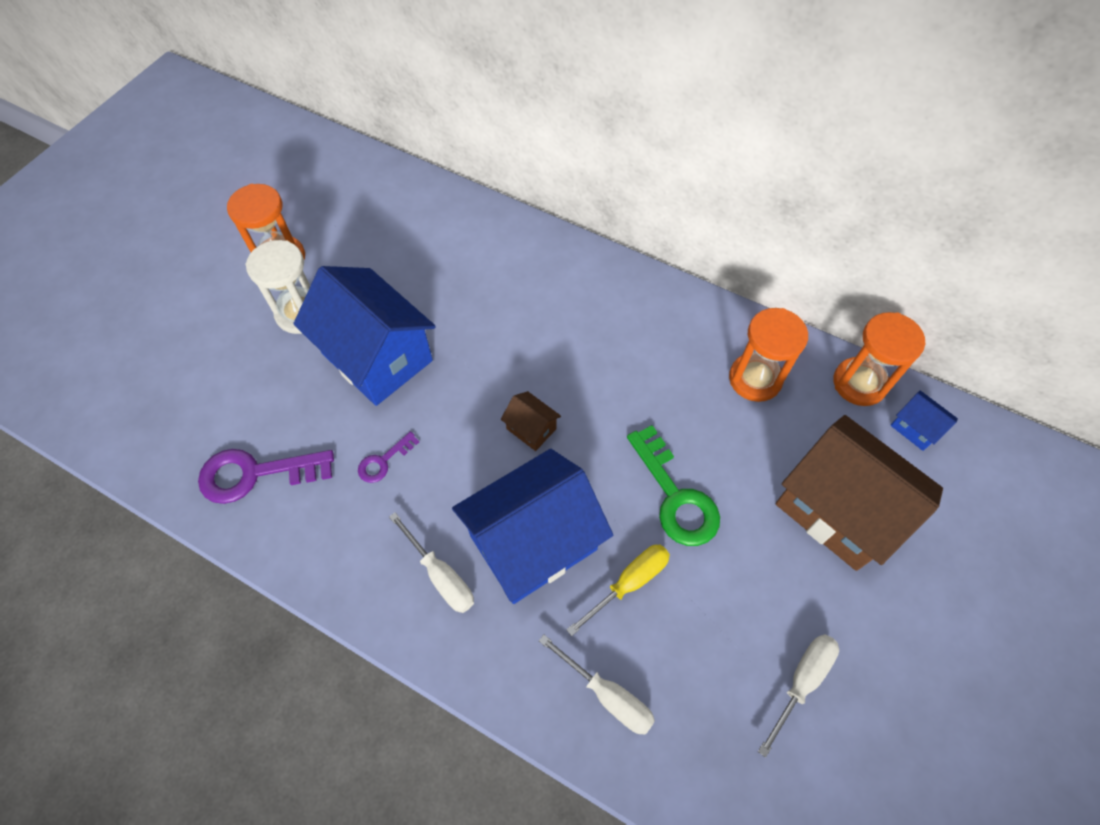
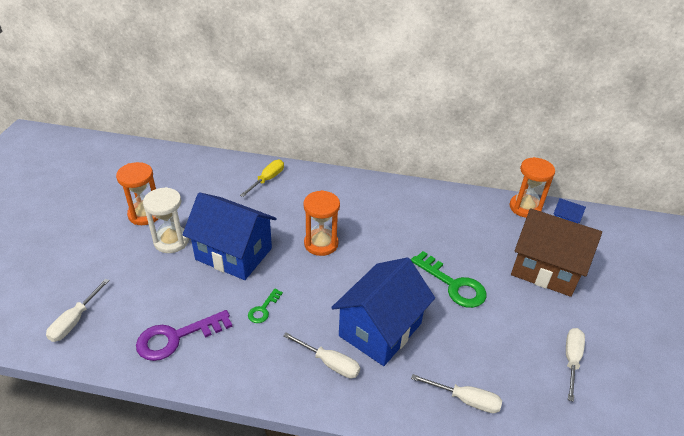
camera: 20 degrees left, 20 degrees down
(141, 411) = (75, 321): none -> white screwdriver
(384, 461) = (263, 309): purple key -> green key
(531, 429) = (350, 270): brown house -> none
(629, 583) = (448, 336): yellow screwdriver -> yellow screwdriver (267, 179)
(755, 379) = (468, 217): orange hourglass -> orange hourglass (321, 244)

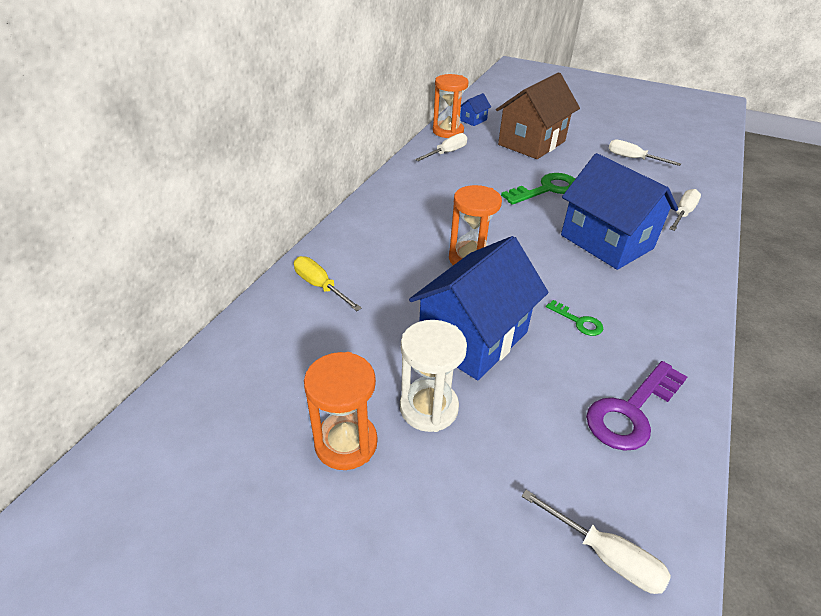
camera: 75 degrees left, 0 degrees up
(176, 337) = (631, 411): purple key -> purple key turned 60 degrees clockwise
(329, 363) = (654, 282): white screwdriver -> white screwdriver (447, 153)

